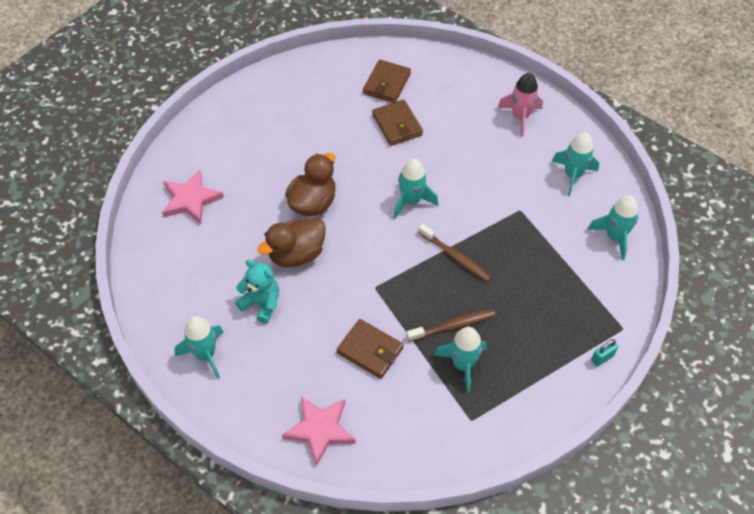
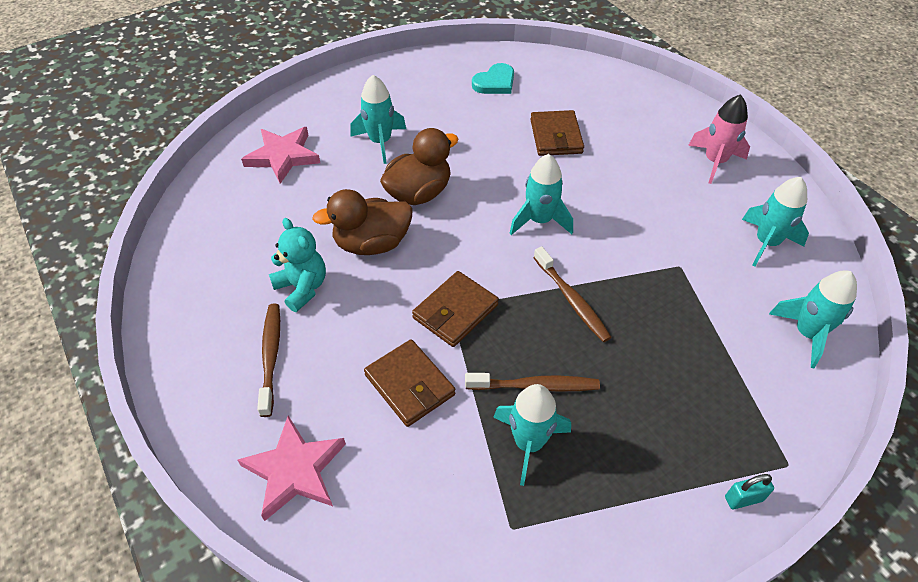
camera: 20 degrees right, 5 degrees down
(205, 354) = (204, 328): turquoise rocket -> turquoise rocket (380, 142)
(264, 360) = (271, 356): none -> brown toothbrush
(331, 86) = (495, 82): none -> turquoise heart
(386, 84) = (560, 93): brown wallet -> brown wallet (455, 311)

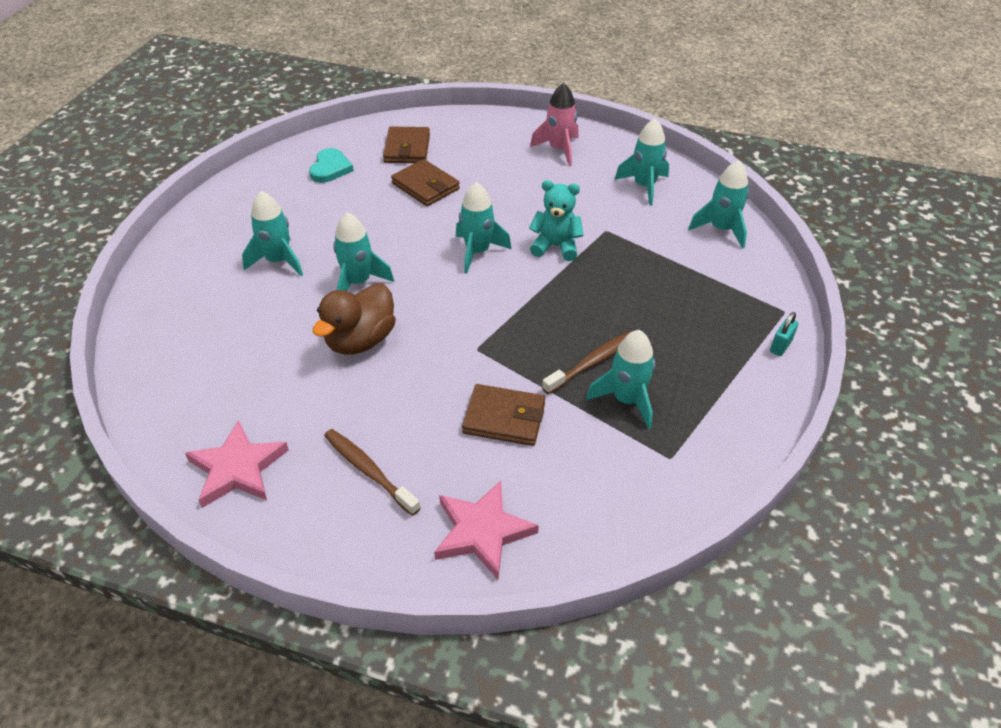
camera: 40 degrees left, 5 degrees down
(283, 156) = (195, 318): pink star -> pink star (237, 468)
(302, 288) = (337, 406): turquoise teddy bear -> turquoise teddy bear (555, 246)
(419, 193) = (358, 282): brown duck -> turquoise rocket
(455, 311) = (483, 349): brown wallet -> brown wallet (407, 149)
(572, 300) = (558, 292): brown toothbrush -> none

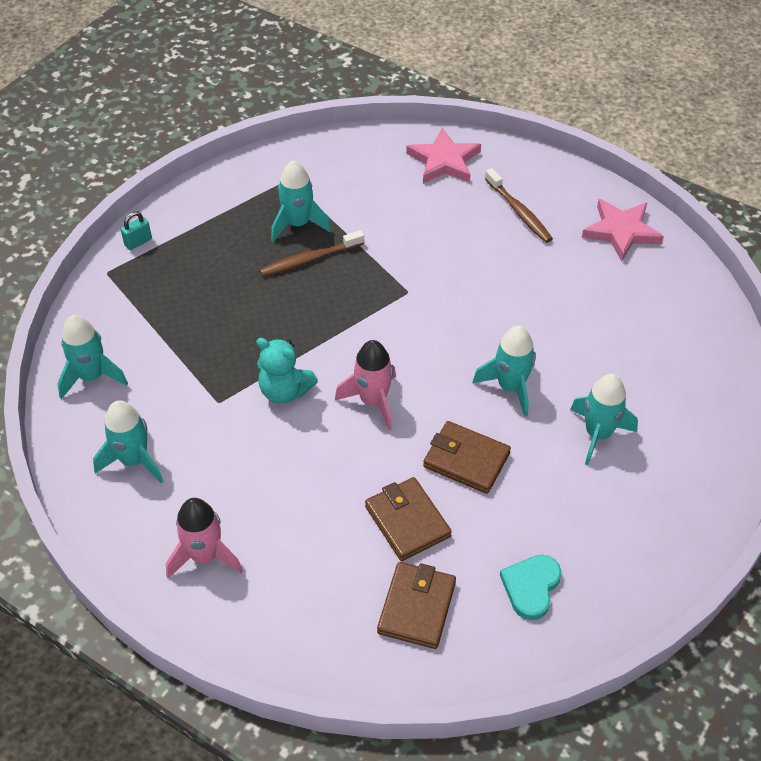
camera: 165 degrees left, 5 degrees up
(360, 340) = (514, 320): brown duck -> none
(477, 252) = (373, 401): turquoise rocket -> pink rocket
(504, 418) = (403, 229): brown wallet -> brown wallet (466, 460)

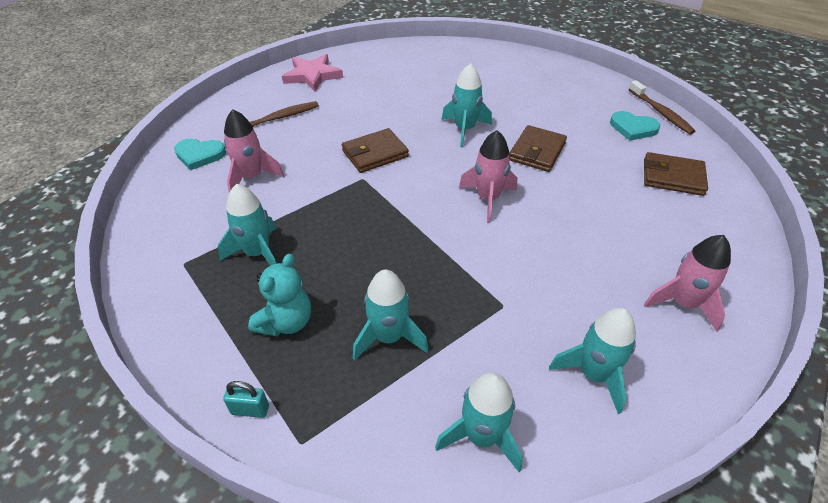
camera: 90 degrees left, 5 degrees down
(138, 242) = (250, 410): turquoise padlock -> turquoise padlock turned 45 degrees counterclockwise
(285, 391) = (483, 255): turquoise teddy bear -> turquoise teddy bear (286, 322)
(310, 259) = (311, 243): brown toothbrush -> brown toothbrush (661, 112)
(407, 521) = (601, 181): brown wallet -> brown wallet (375, 154)
(408, 205) = (251, 177): none -> pink rocket
(444, 161) = (199, 155): pink star -> turquoise heart
(598, 434) = (502, 96): turquoise rocket -> turquoise rocket (389, 337)

